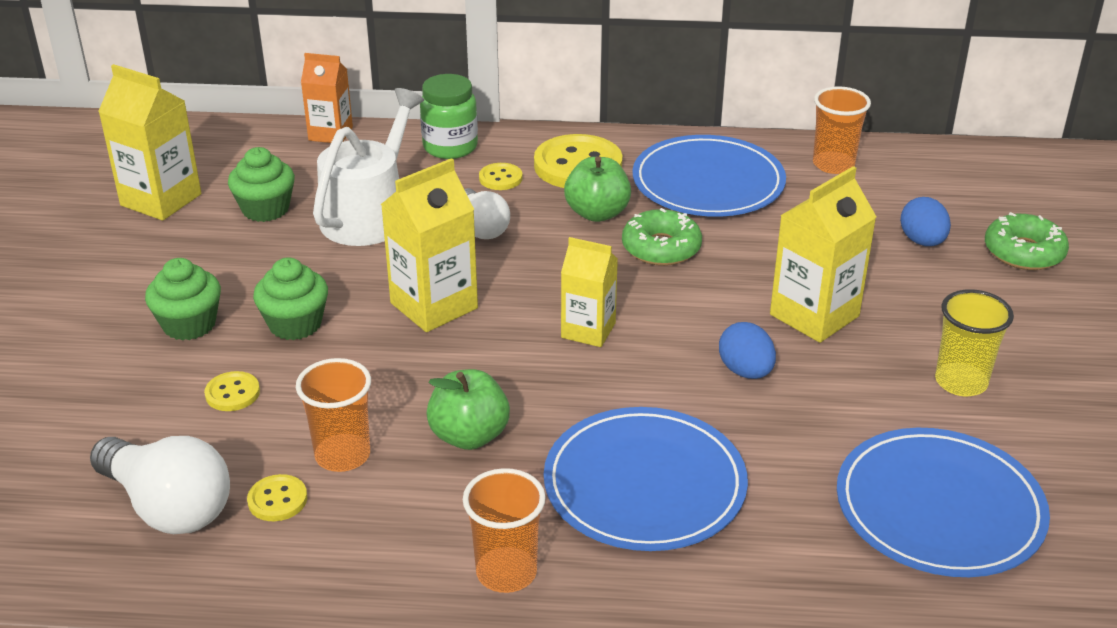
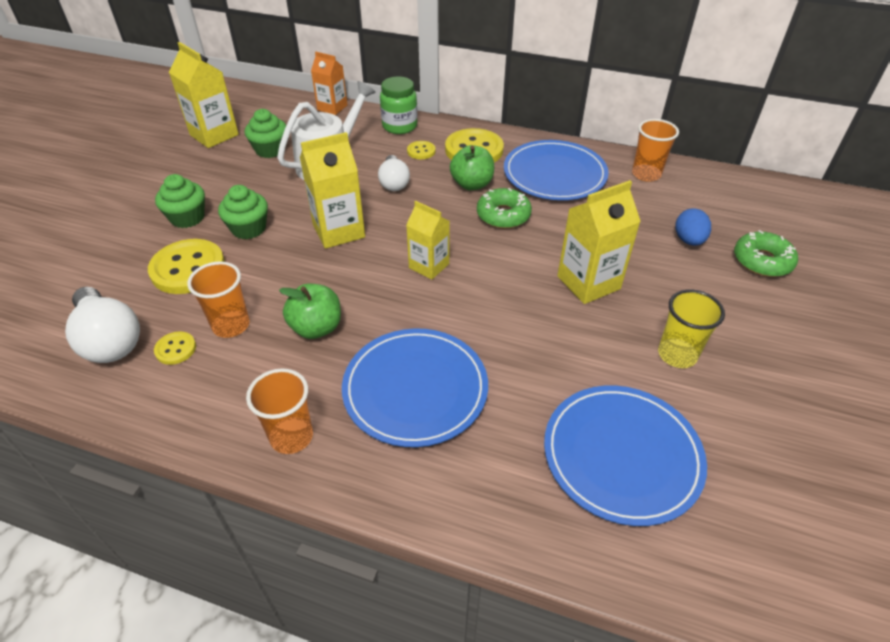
camera: 15 degrees right, 10 degrees up
(232, 393) = (188, 268): yellow button -> yellow button, size x2.06
(745, 371) = (522, 316): blue egg -> none

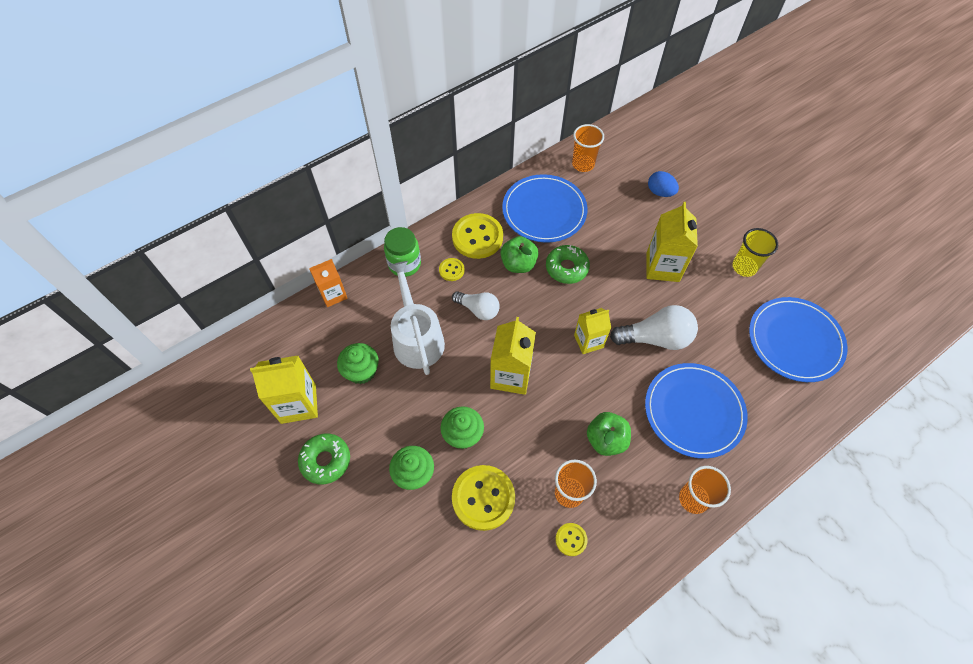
camera: 55 degrees left, 15 degrees up
(109, 340) = (531, 583): white light bulb -> white light bulb (655, 338)
(762, 261) = (700, 174): green donut -> green donut (326, 460)

